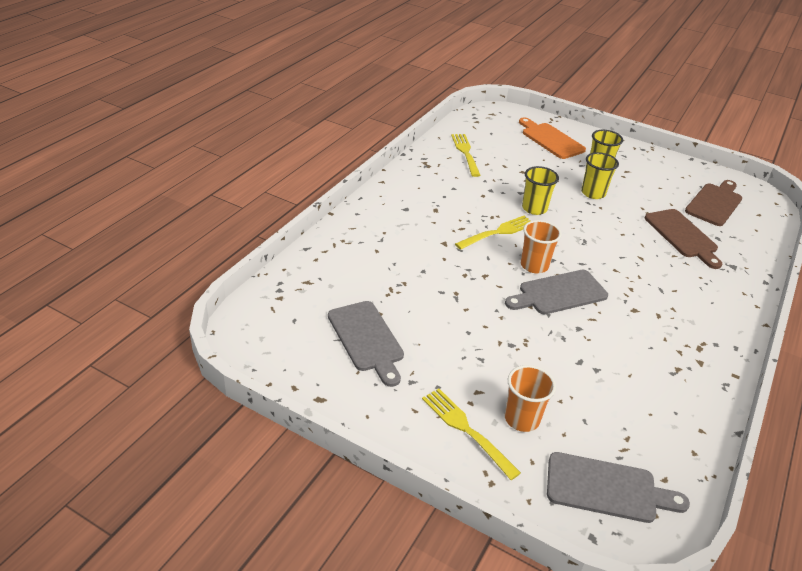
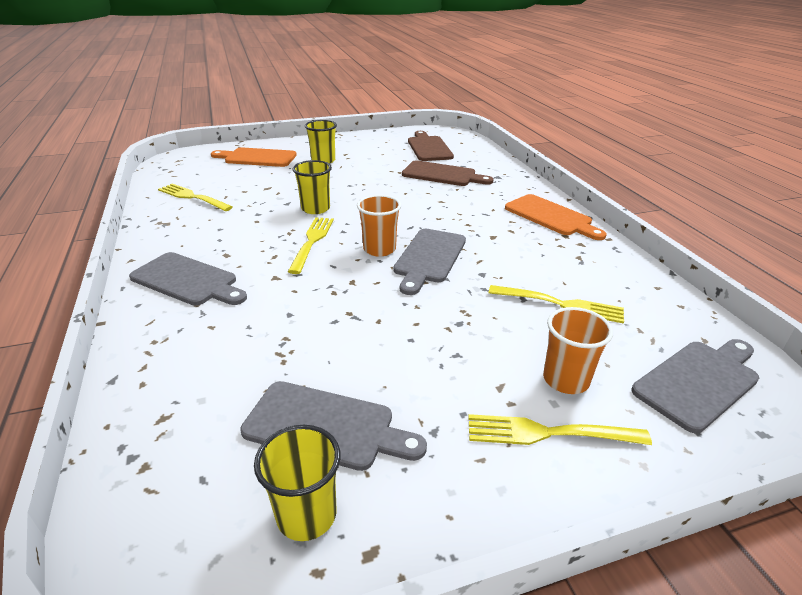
camera: 45 degrees left, 5 degrees down
(396, 214) = (187, 280): none -> grey cutting board
(593, 193) = (344, 177): yellow cup -> yellow cup (306, 515)
(598, 383) = (559, 304): none -> yellow fork
(716, 327) = (551, 217): none -> orange cutting board

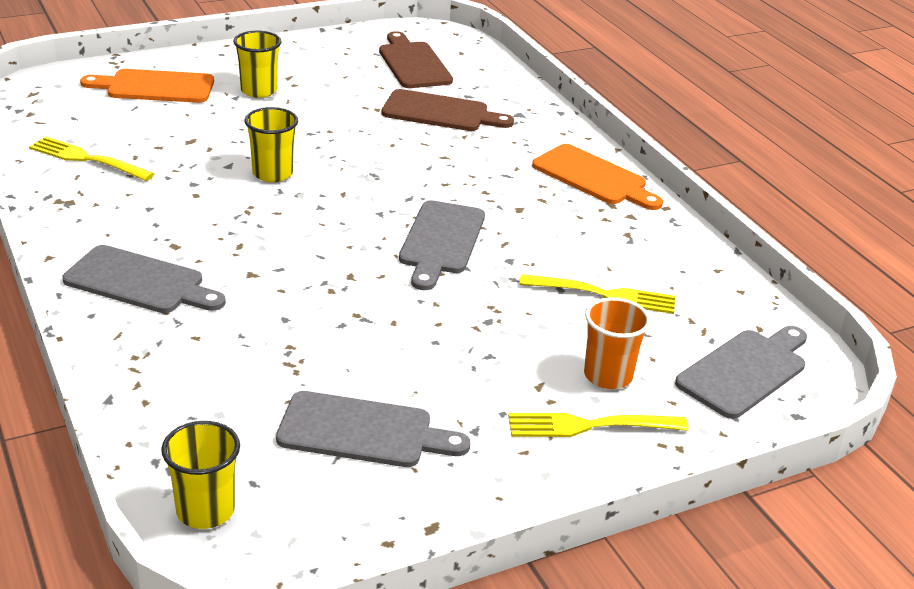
camera: 10 degrees left, 0 degrees up
(306, 515) = (365, 504): yellow cup -> yellow cup (205, 511)
(312, 242) = (283, 224): yellow fork -> none
(379, 249) = (375, 231): orange cup -> none

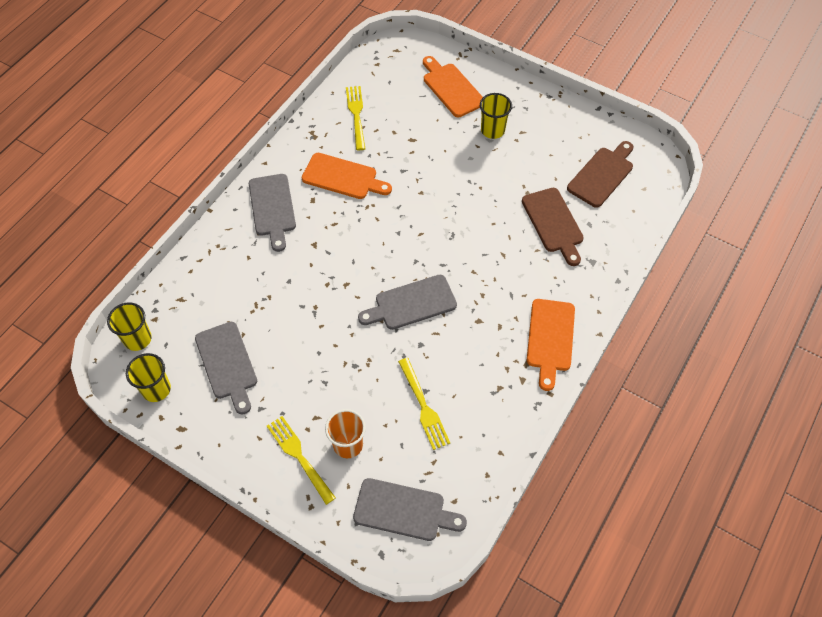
camera: 60 degrees right, 25 degrees up
(173, 208) = (343, 177): none -> orange cutting board
(272, 173) = (412, 193): yellow cup -> yellow cup (156, 389)

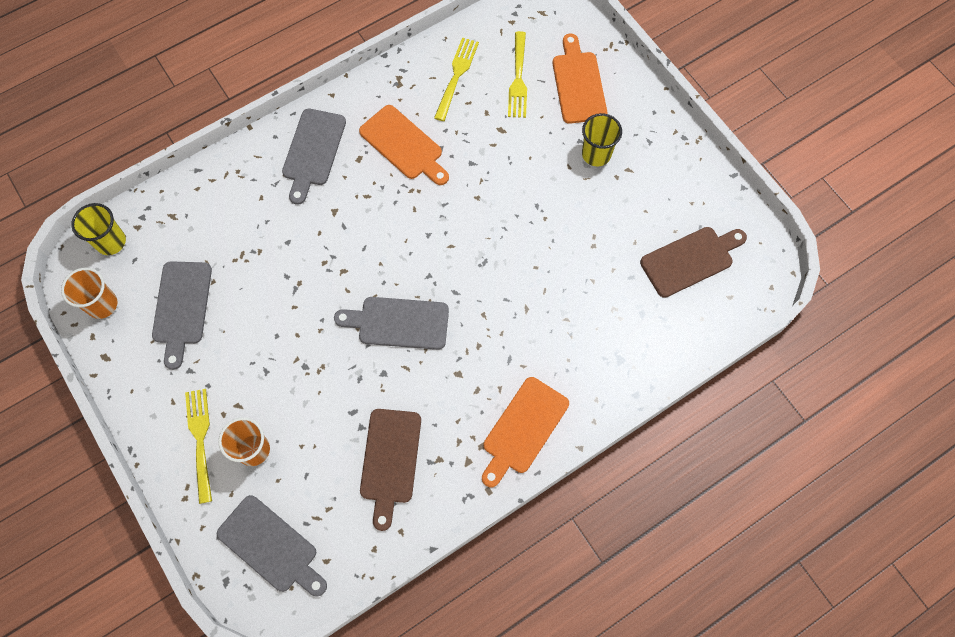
camera: 25 degrees right, 10 degrees up
(156, 389) = (102, 304): yellow cup -> orange cup
(423, 406) = (350, 443): yellow fork -> yellow fork (518, 78)
(553, 223) = (602, 295): brown cutting board -> brown cutting board (390, 461)

